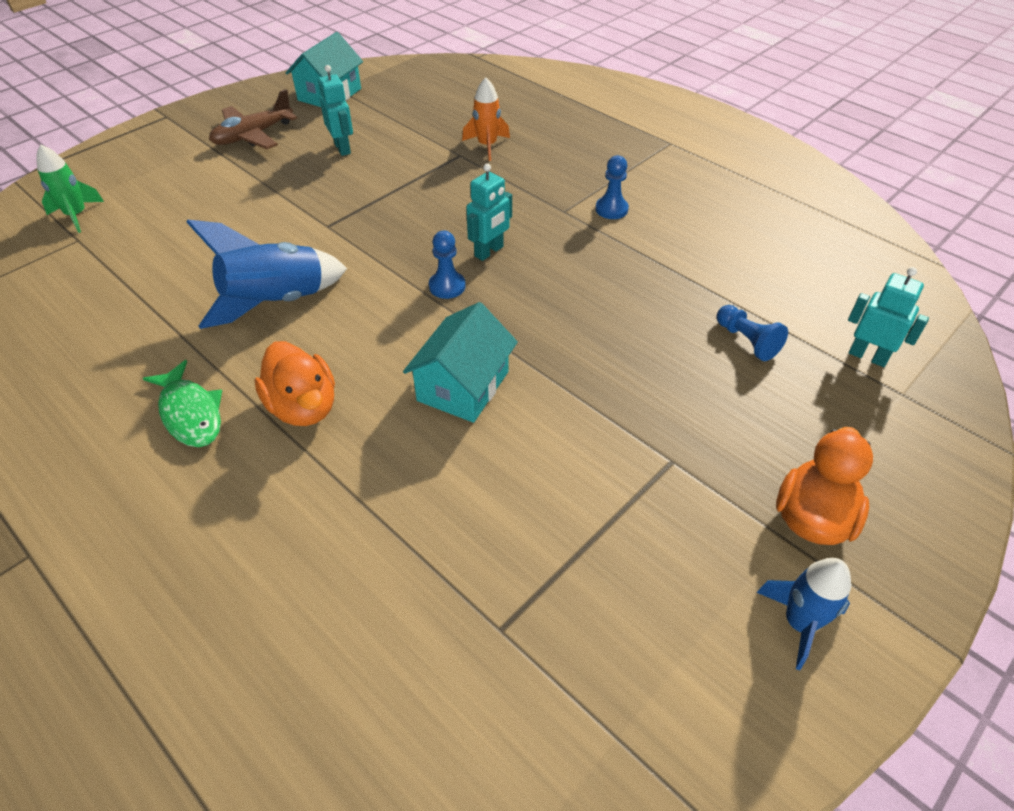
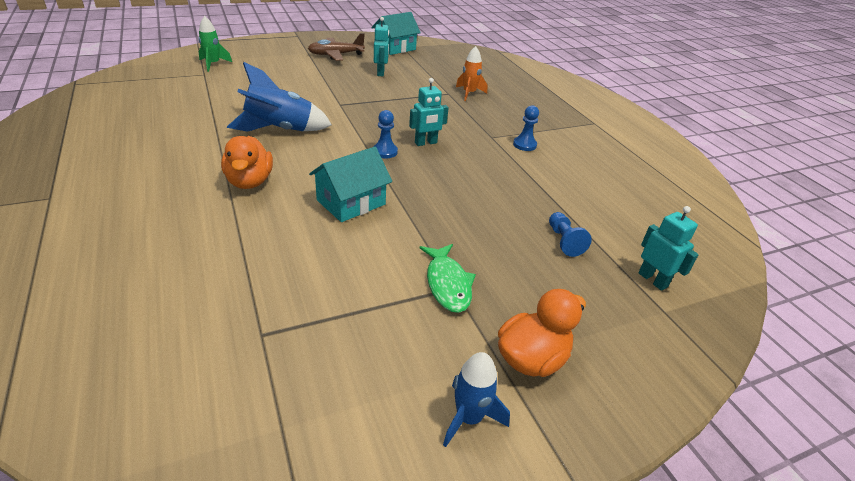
camera: 20 degrees right, 10 degrees down
(190, 413) = (187, 164): green fish -> green fish (447, 284)

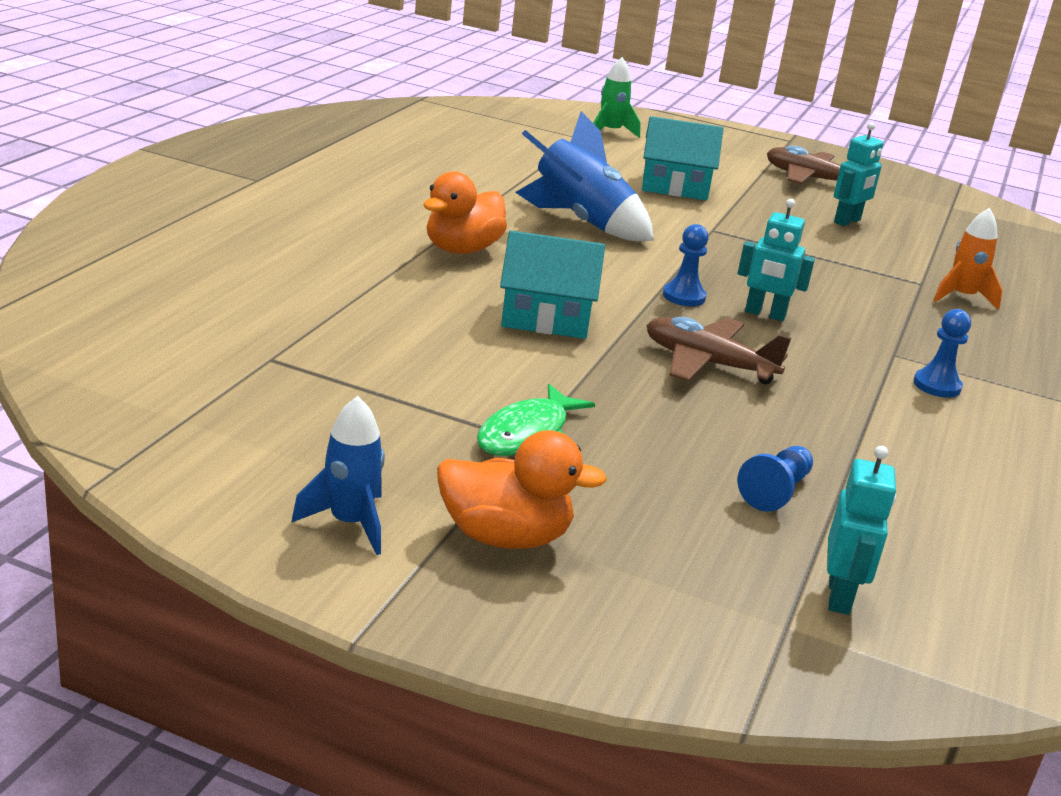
camera: 45 degrees right, 10 degrees down
(395, 48) = (935, 204): turquoise house -> turquoise house (675, 186)
(447, 186) = (707, 363): none -> brown plane

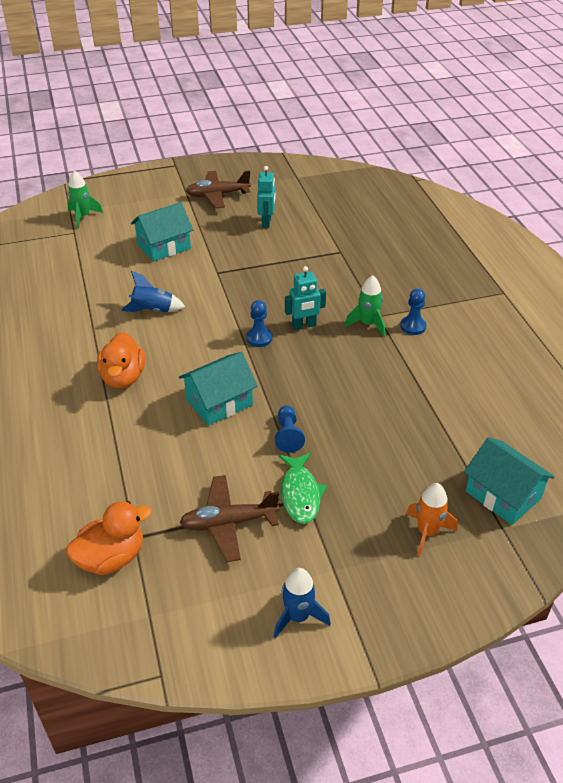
camera: 35 degrees left, 15 degrees up
(505, 537) = (363, 568): orange duck -> orange duck (111, 558)
(581, 222) = (153, 310): blue rocket -> blue rocket, size x0.60
(707, 363) = (318, 382): brown plane -> brown plane (228, 523)
(775, 491) = (424, 449): blue pawn -> blue pawn (288, 435)
(840, 596) = (503, 495): turquoise robot -> turquoise house
(865, 353) = (367, 324): none -> green rocket
(961, 297) = (364, 251): orange rocket -> orange rocket (427, 532)

